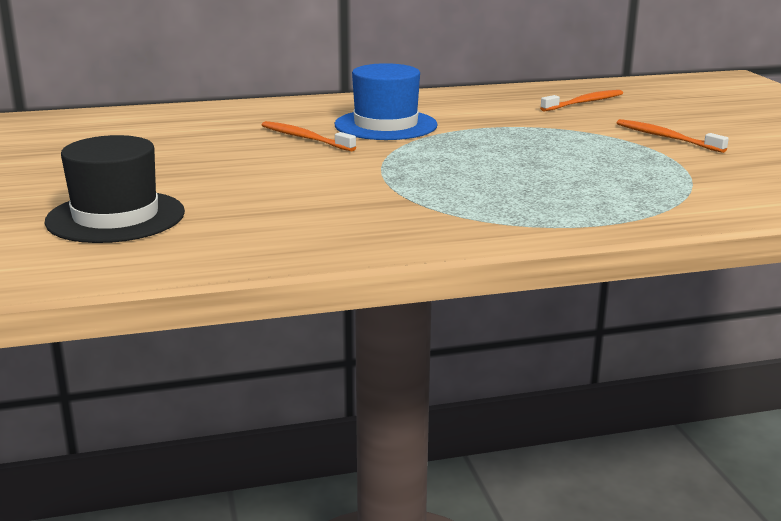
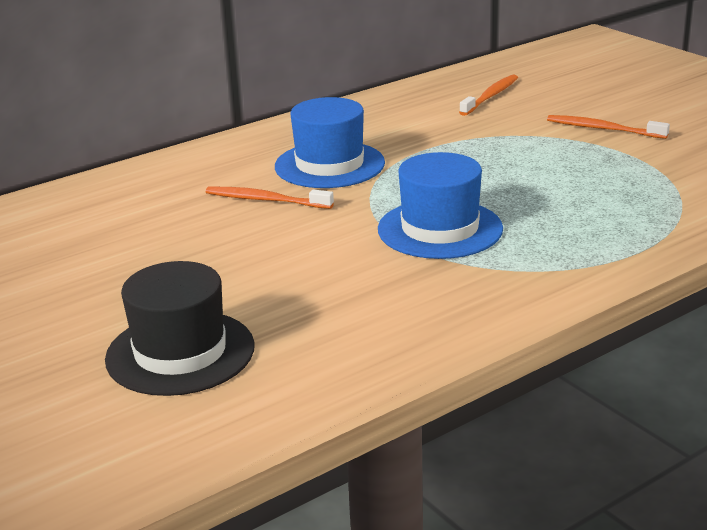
camera: 20 degrees left, 5 degrees up
(428, 179) = (440, 229): none -> blue hat

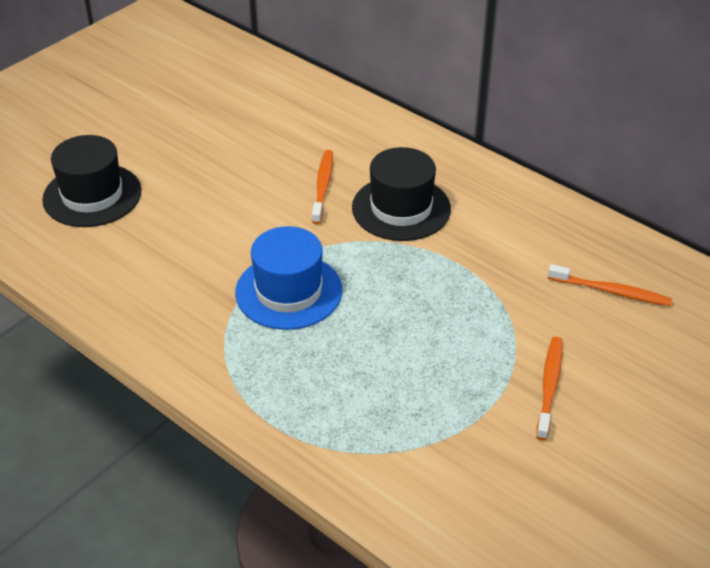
camera: 75 degrees right, 15 degrees up
(329, 165) = (401, 208): blue hat -> black hat

